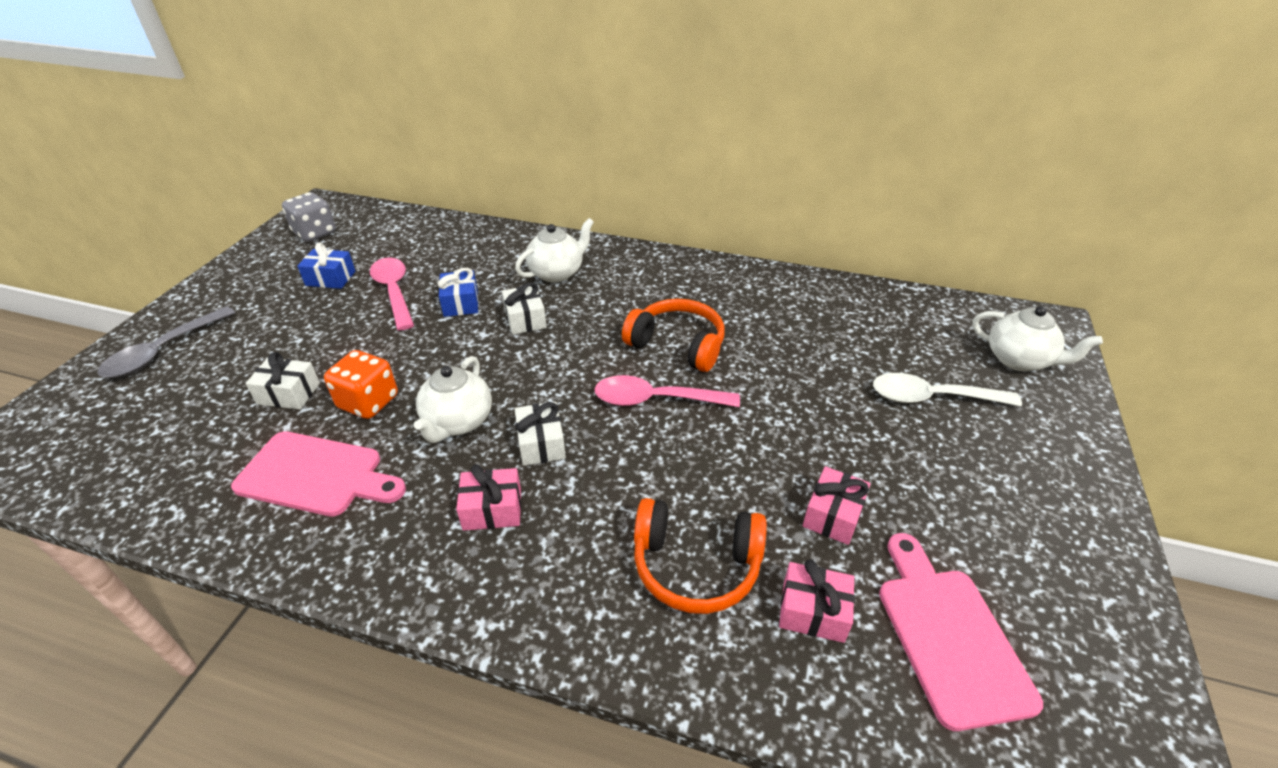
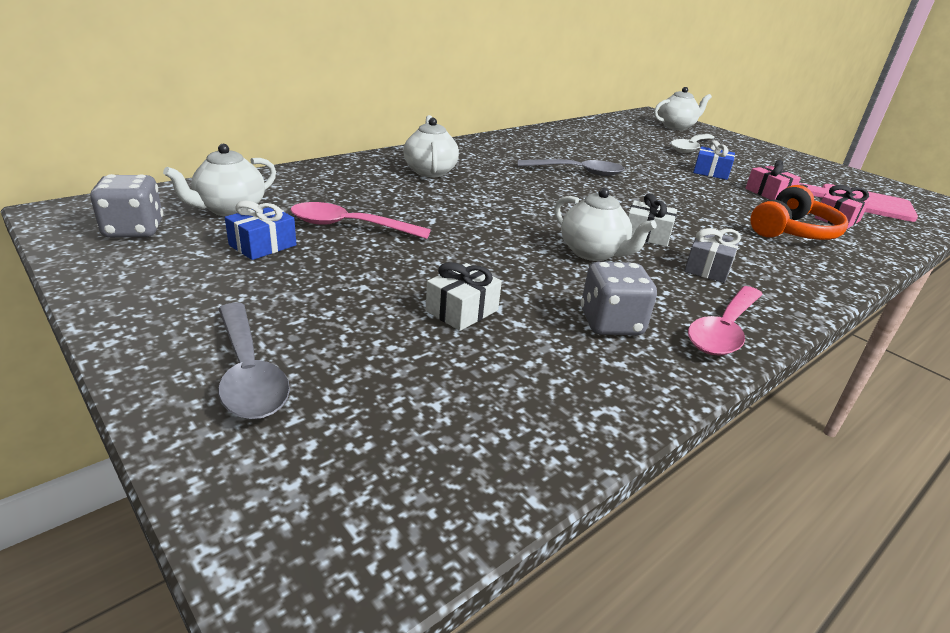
camera: 60 degrees left, 10 degrees down
(316, 475) = (611, 323): pink cutting board -> grey dice
(368, 402) = (524, 278): orange dice -> none
(377, 241) = (230, 209): none -> white teapot
(461, 303) = (418, 209): blue gift -> blue gift (711, 172)
(492, 509) = (707, 268): pink gift -> grey gift
(525, 319) = (481, 197): white gift -> none
(655, 400) = (631, 194): pink spoon -> pink spoon (724, 330)
(677, 345) = (577, 172): orange headphones -> grey spoon

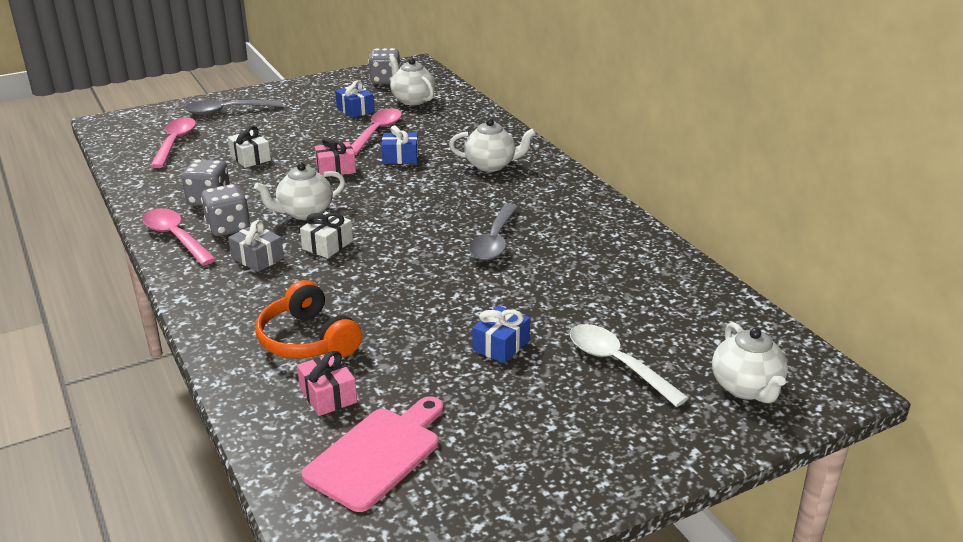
camera: 105 degrees right, 0 degrees up
(421, 409) = (175, 142): none -> pink spoon
(425, 210) = (400, 157): none -> blue gift
(666, 296) = (228, 227): none -> grey dice
(768, 193) = (421, 370): pink gift -> pink gift (336, 169)

